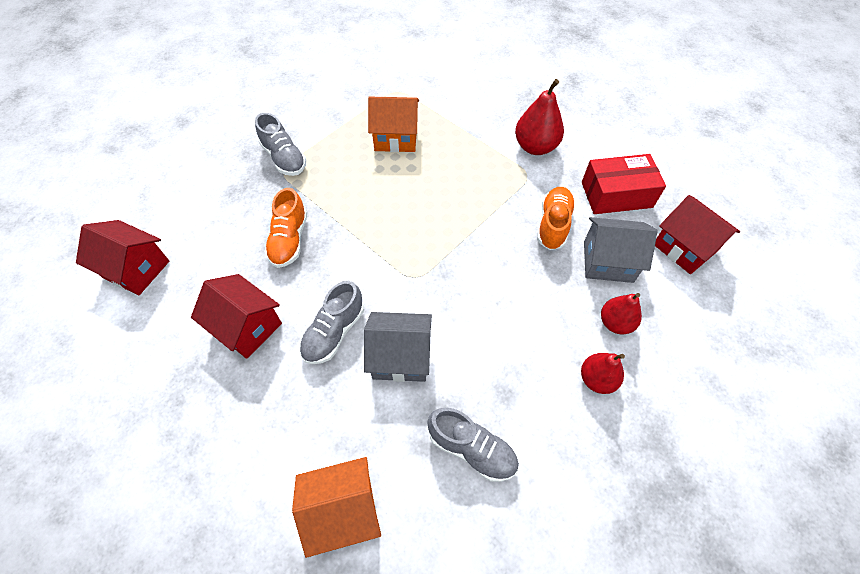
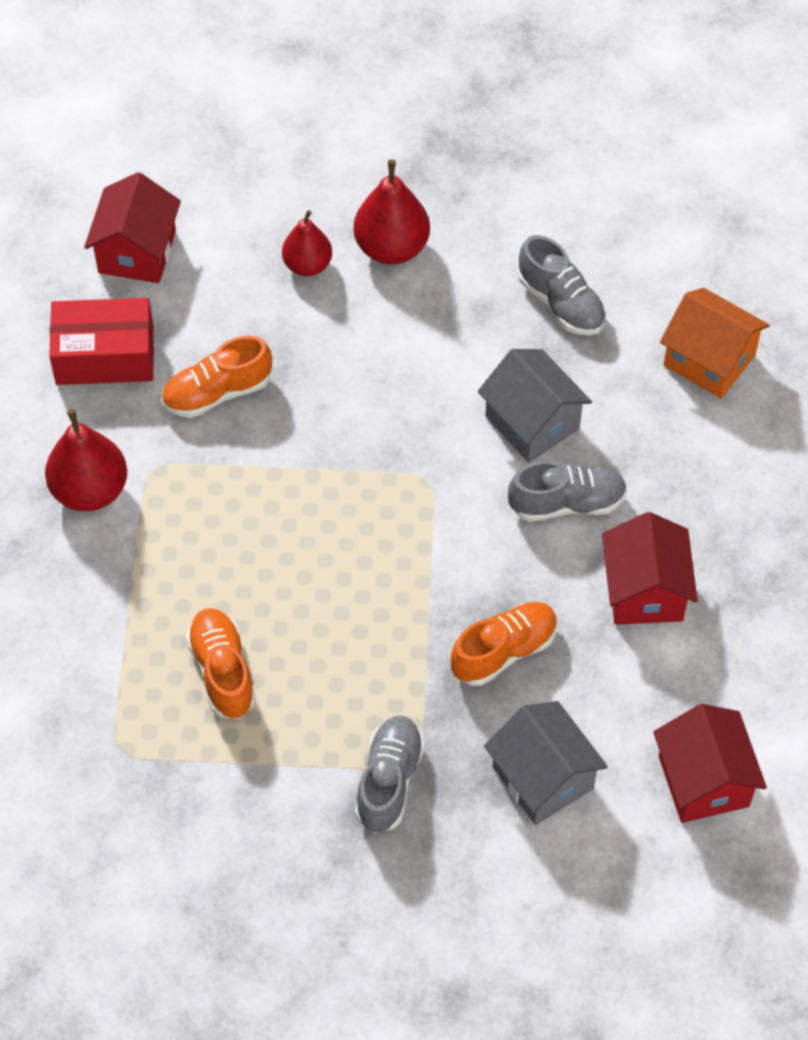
camera: 130 degrees left, 0 degrees up
(396, 138) = (222, 671): orange house -> orange shoe
(472, 449) = (561, 303): grey shoe -> grey shoe turned 150 degrees clockwise
(597, 379) = (392, 247): red pear -> red pear, size x1.52
(608, 261) = (226, 311): grey house -> grey house (542, 778)
(616, 195) = (105, 355): red box -> red box turned 45 degrees counterclockwise

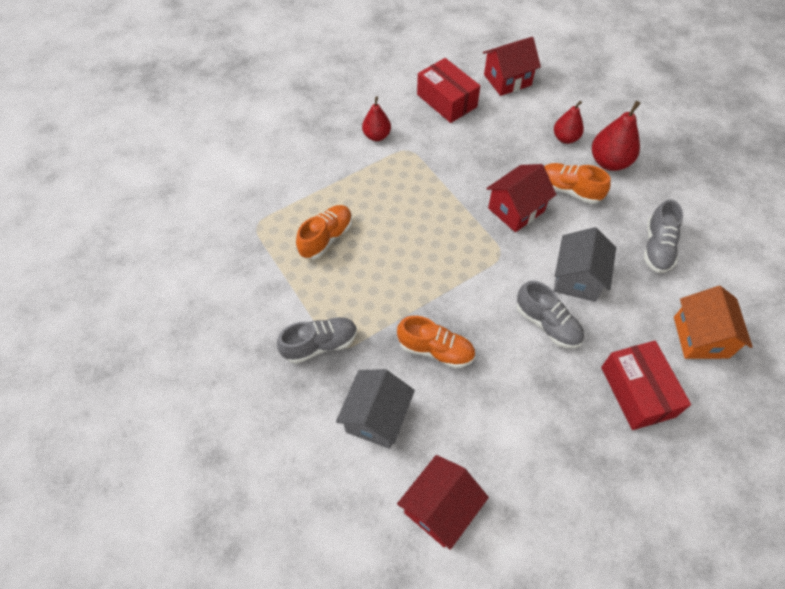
camera: 55 degrees right, 0 degrees up
(90, 490) = (377, 136): red pear -> red pear, size x0.66
(217, 392) = (467, 148): orange shoe -> orange shoe (569, 190)
(645, 591) = (531, 396): red house -> red house (516, 210)
(722, 478) = (637, 391): none -> red box

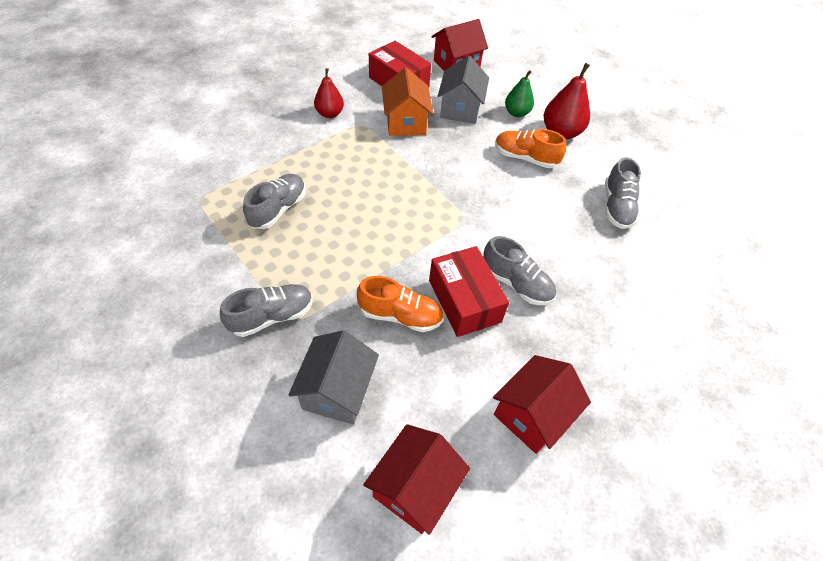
camera: 10 degrees left, 5 degrees down
(326, 238) = (278, 209): orange shoe -> grey shoe
(516, 210) = (474, 177): red house -> red house (532, 414)
(565, 138) = (516, 113): red pear -> green pear
(577, 278) = (542, 238): grey house -> grey house (460, 109)
(637, 391) = (616, 346): red box -> red box (464, 301)
(700, 337) = (671, 289): orange house -> orange house (405, 122)

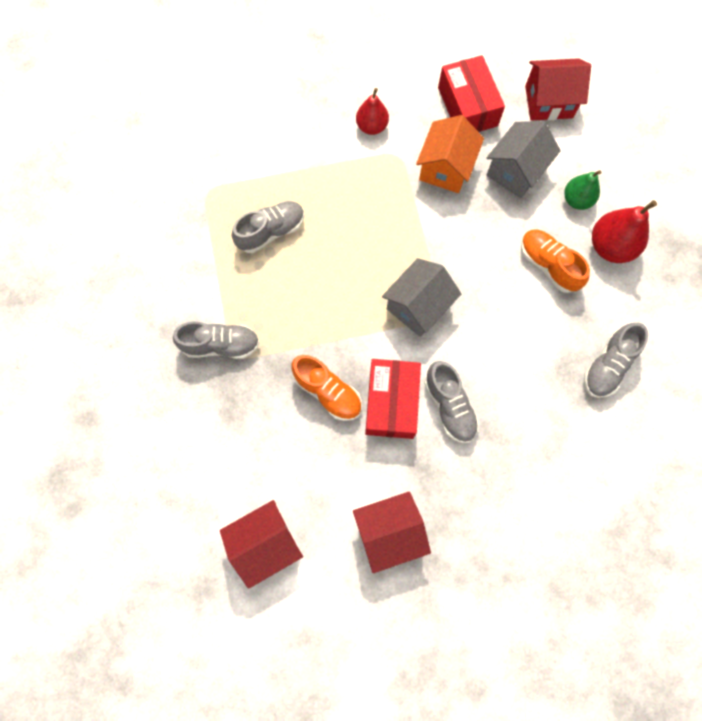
camera: 30 degrees right, 20 degrees up
(337, 391) = (244, 437): grey house -> grey house (418, 306)

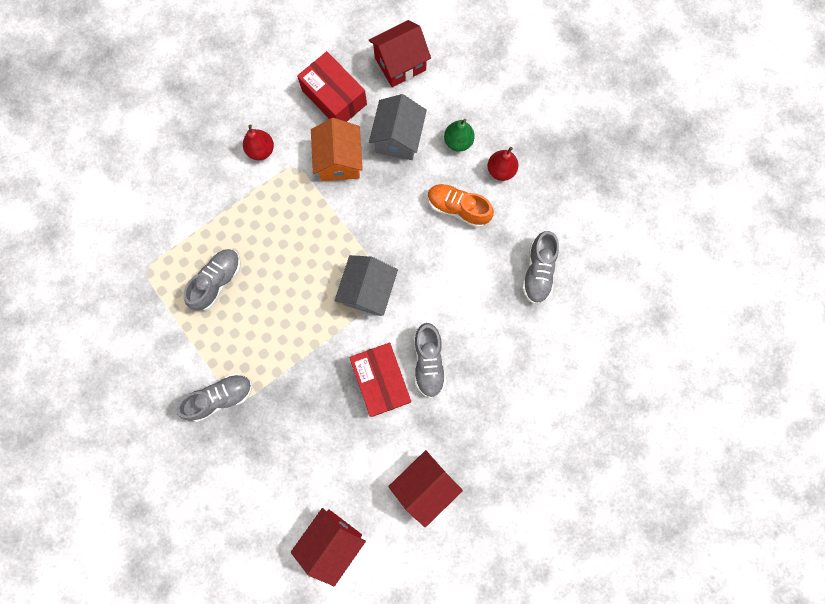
camera: 25 degrees left, 5 degrees up
(327, 392) = (326, 396): orange shoe -> none
(449, 406) = (428, 362): grey shoe -> grey shoe turned 45 degrees clockwise
(610, 247) = (501, 170): red pear -> red pear, size x0.66

